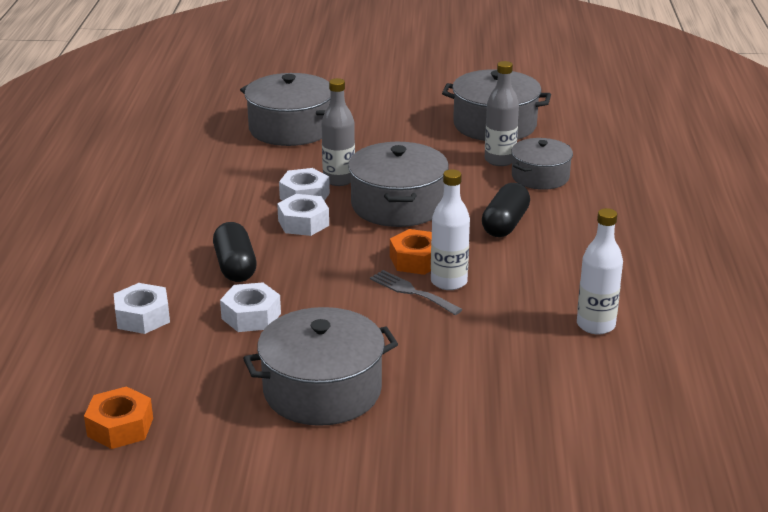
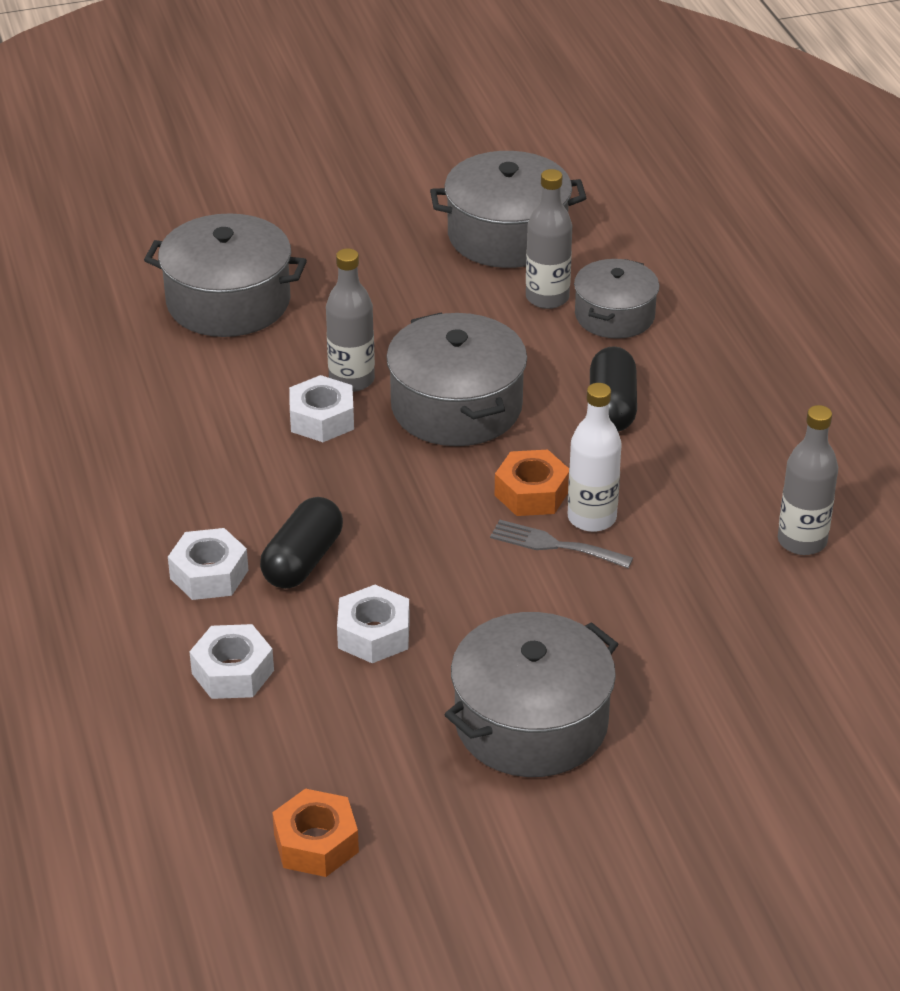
camera: 20 degrees left, 10 degrees up
(235, 266) = (303, 560): black capsule -> black capsule turned 60 degrees clockwise
(303, 223) = (348, 466): white nut -> white nut (209, 574)
(595, 325) = (802, 541): white bottle -> grey bottle

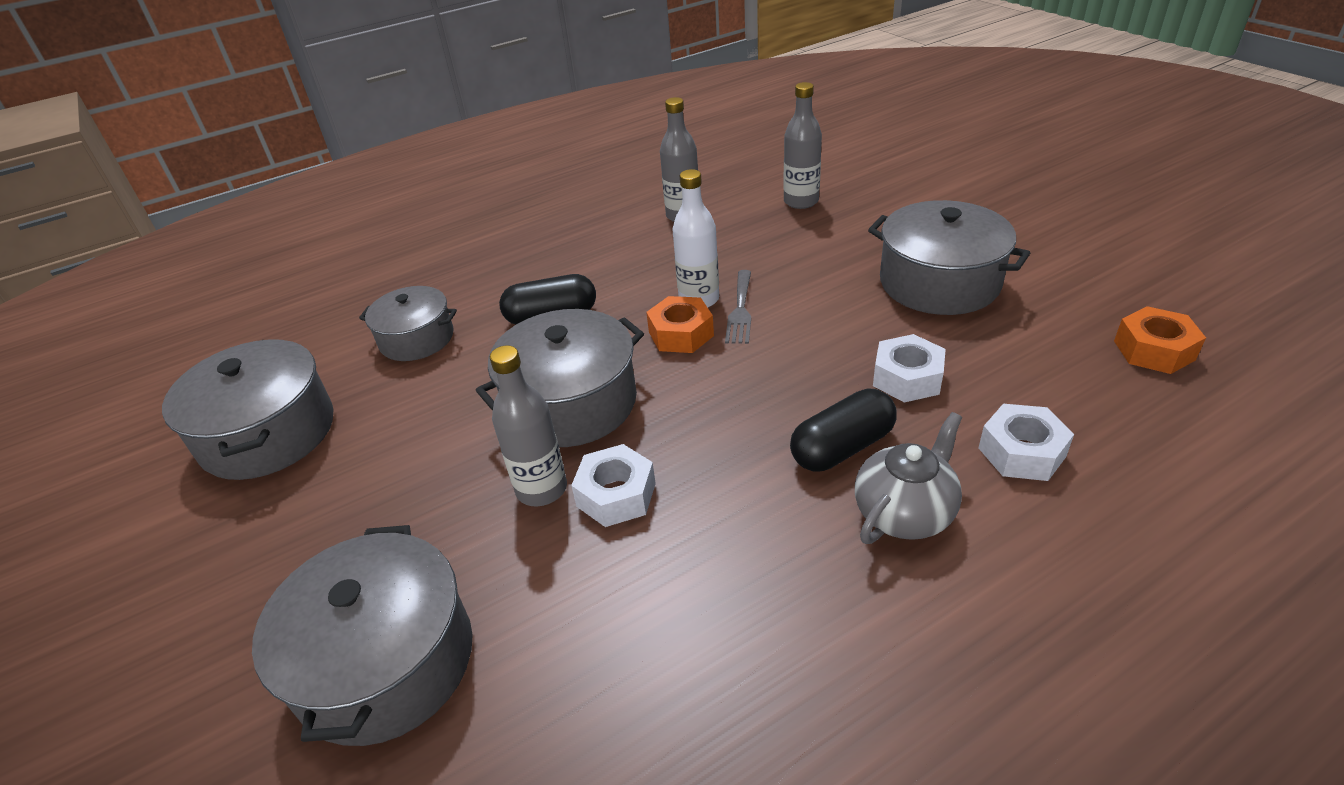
camera: 100 degrees left, 0 degrees up
(209, 574) = (905, 512): white nut -> grey teapot
(303, 560) = (842, 448): black capsule -> black capsule turned 45 degrees counterclockwise
(547, 298) = (387, 383): grey bottle -> grey bottle (801, 201)

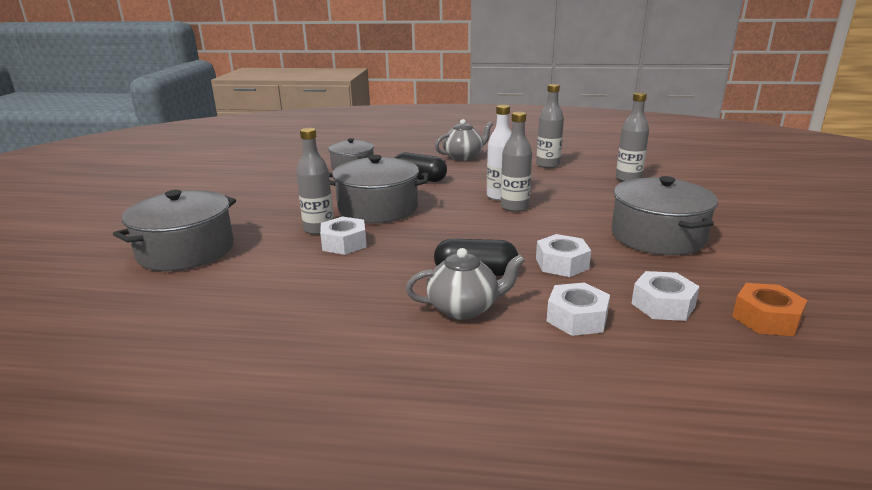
camera: 35 degrees right, 15 degrees down
(268, 433) = (256, 175): grey pot -> none
(556, 245) = (463, 157): none -> grey teapot
(681, 334) = (468, 204): orange nut -> none
(740, 310) = (514, 207): grey fork -> grey bottle
(1063, 383) = (663, 305): none -> white nut

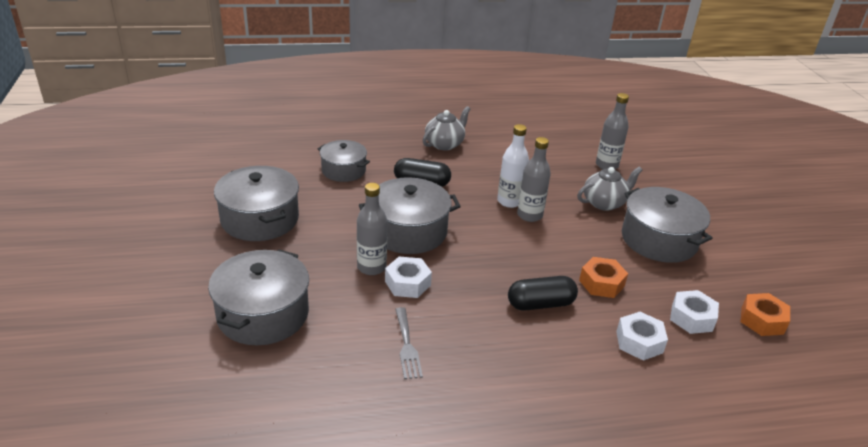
camera: 20 degrees left, 10 degrees up
(248, 191) = (260, 219): none -> grey pot
(300, 289) = (407, 346): none -> grey fork
(464, 308) = (553, 346): grey teapot -> grey teapot (604, 203)
(548, 165) = (529, 150): grey bottle -> none
(562, 264) = (601, 283): white nut -> orange nut

